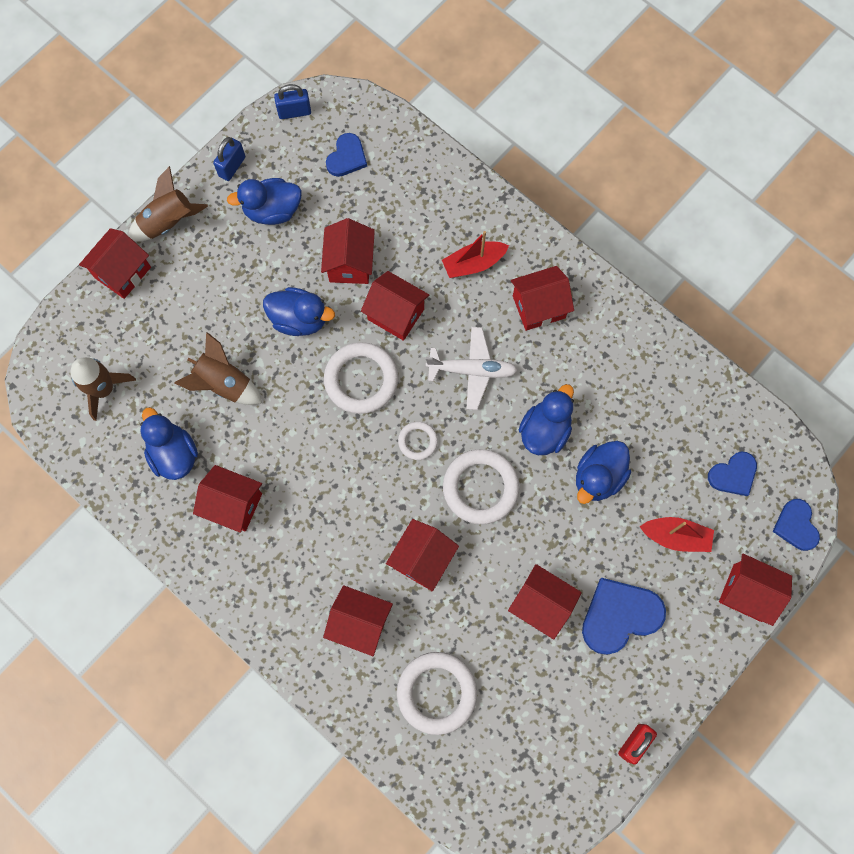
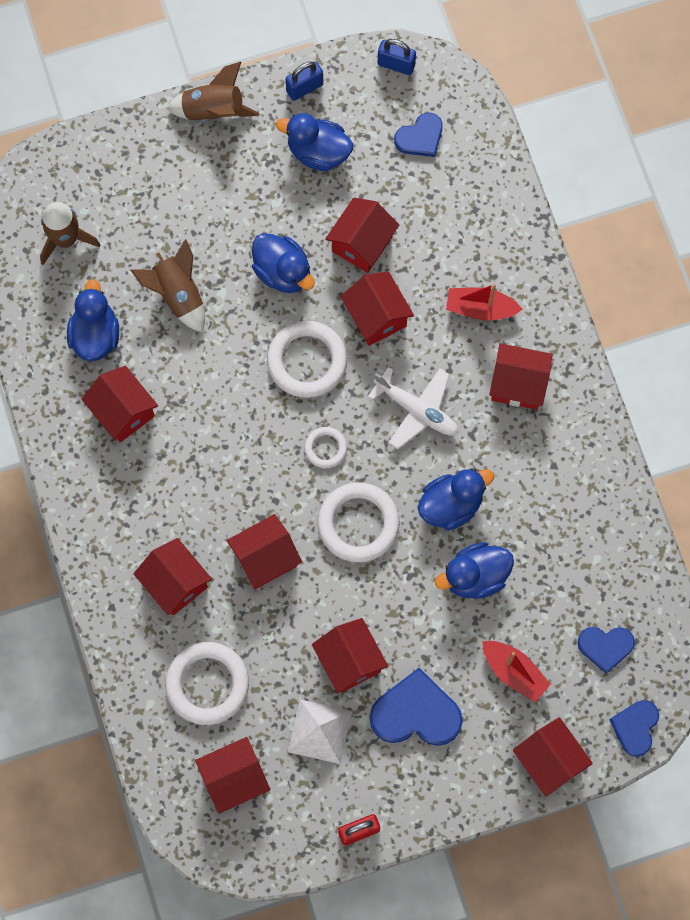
camera: 30 degrees right, 0 degrees up
(122, 272) = (144, 137): red house -> red house (234, 779)
(552, 677) = (319, 731): none -> white pyramid

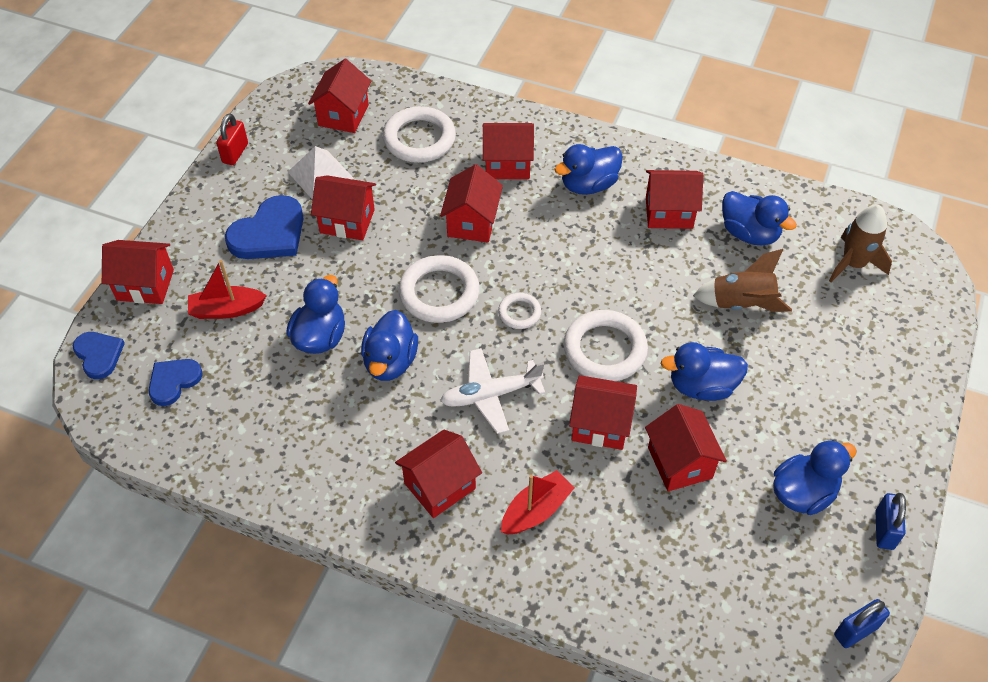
camera: 130 degrees right, 20 degrees down
(144, 498) = (588, 185): none -> blue duck
(213, 111) = (909, 440): brown rocket -> none
(420, 137) = (754, 591): blue heart -> none

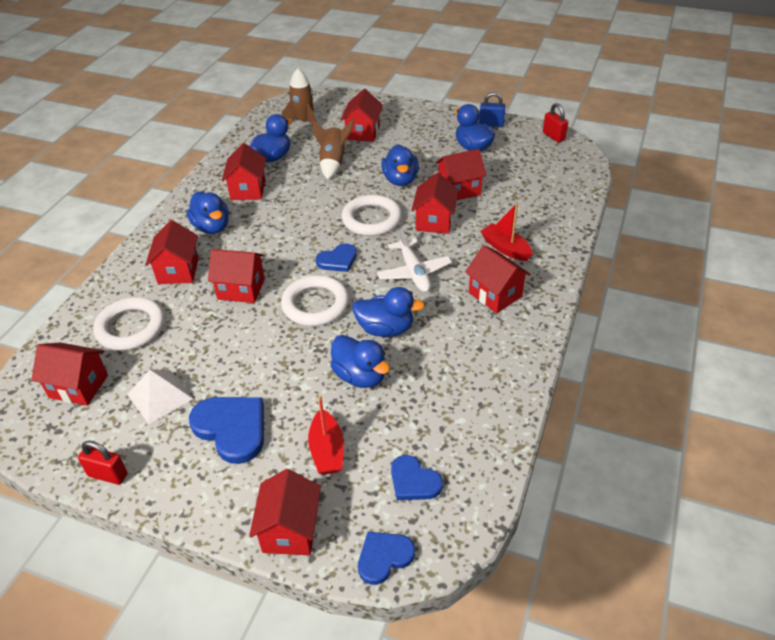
camera: 90 degrees left, 10 degrees down
(320, 337) = (360, 376): blue duck -> blue duck turned 150 degrees counterclockwise
(347, 221) = (225, 370): red house -> red house (363, 132)
(519, 313) = (337, 260): white ring -> blue heart
(856, 631) = (553, 136): blue padlock -> red padlock

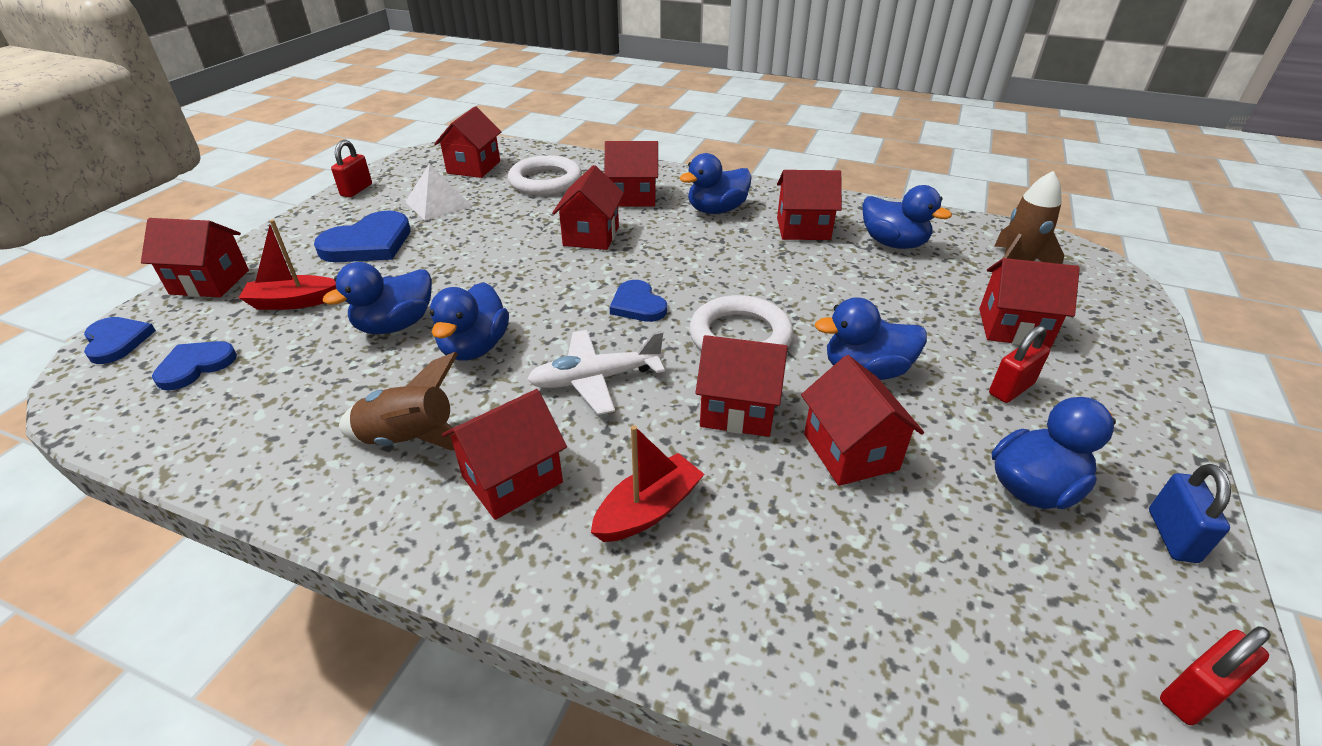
camera: 90 degrees right, 5 degrees down
(315, 304) = (546, 288): white ring -> none
(333, 163) = (898, 297): brown rocket -> brown rocket (410, 439)
(411, 141) = (1011, 389): none -> red padlock

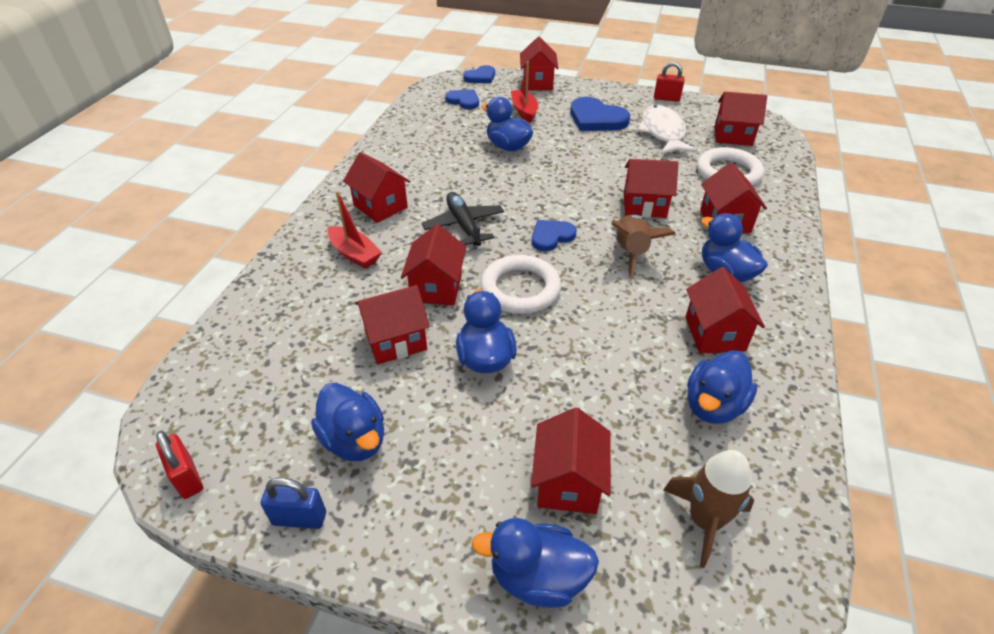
camera: 85 degrees right, 5 degrees up
(410, 439) = (410, 171): brown rocket -> brown rocket (631, 253)
(438, 204) = (663, 132): white pyramid -> white fish
(474, 347) = (490, 177): blue duck -> blue duck (538, 577)
(595, 379) = (464, 225): white plane -> black plane
(1011, 389) = (469, 455): red padlock -> none

